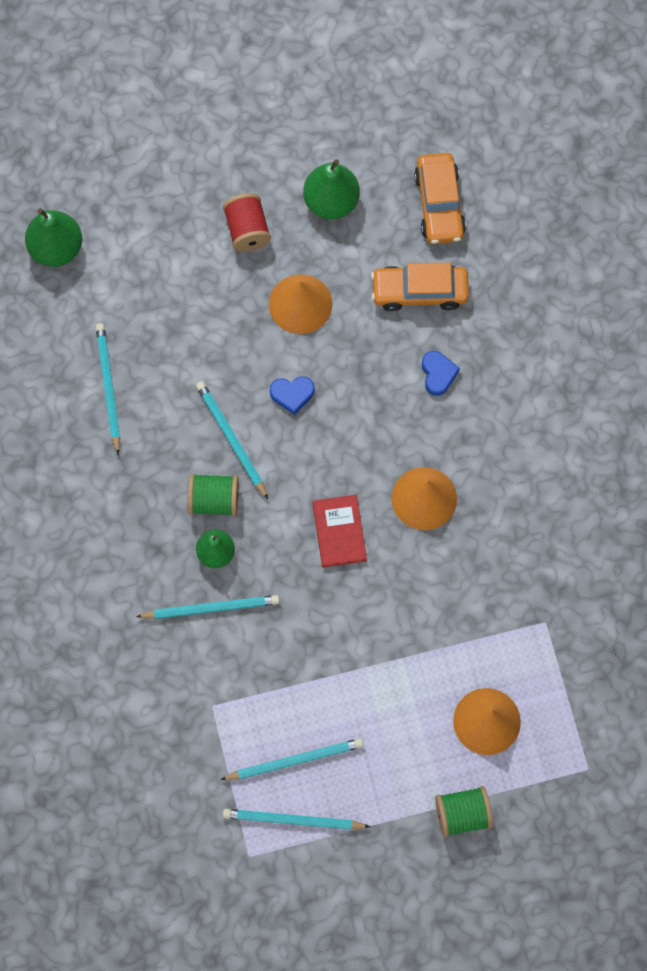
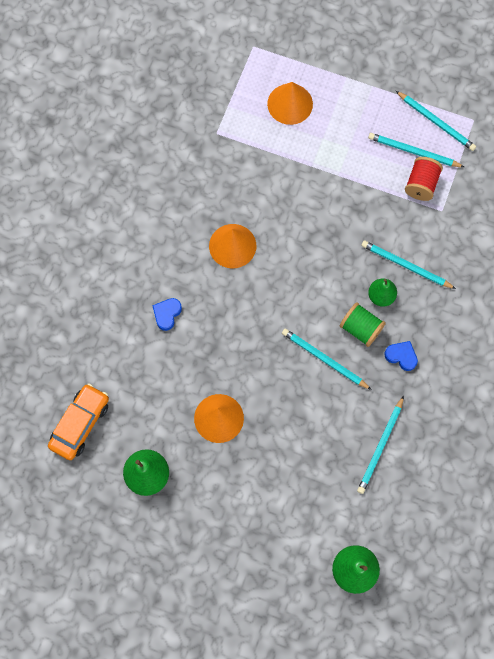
camera: 145 degrees left, 0 degrees up
(231, 439) = (324, 359): turquoise pencil -> turquoise pencil turned 120 degrees clockwise
(247, 230) = (217, 493): red spool -> red spool (421, 184)
(292, 394) = (266, 362): blue heart -> blue heart (401, 356)
(339, 532) = (297, 259): red book -> none
(419, 292) = (138, 374): orange car -> none
(462, 814) = (339, 67): green spool -> none

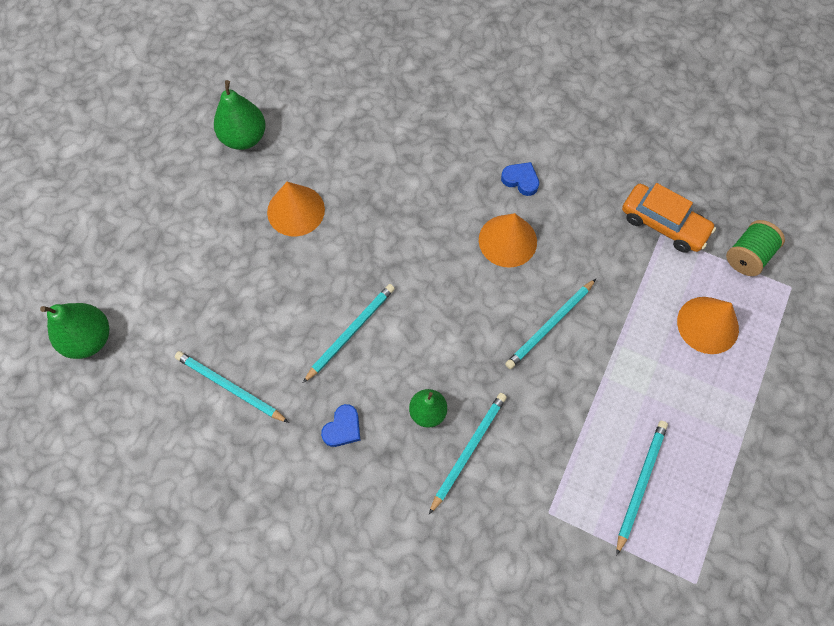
camera: 95 degrees right, 5 degrees down
(80, 424) = (311, 79): orange car -> orange car (663, 224)
(167, 314) = (426, 166): blue heart -> blue heart (520, 180)
(360, 328) = (386, 380): green spool -> green spool (747, 256)
(421, 184) = (589, 488): red spool -> none
(436, 122) = (689, 524): turquoise pencil -> turquoise pencil (550, 325)

